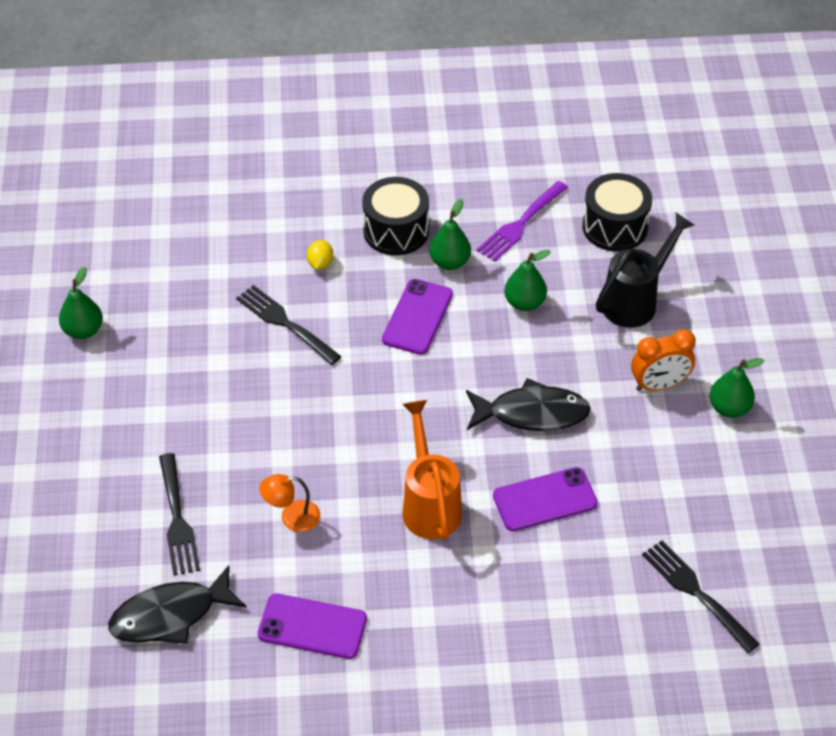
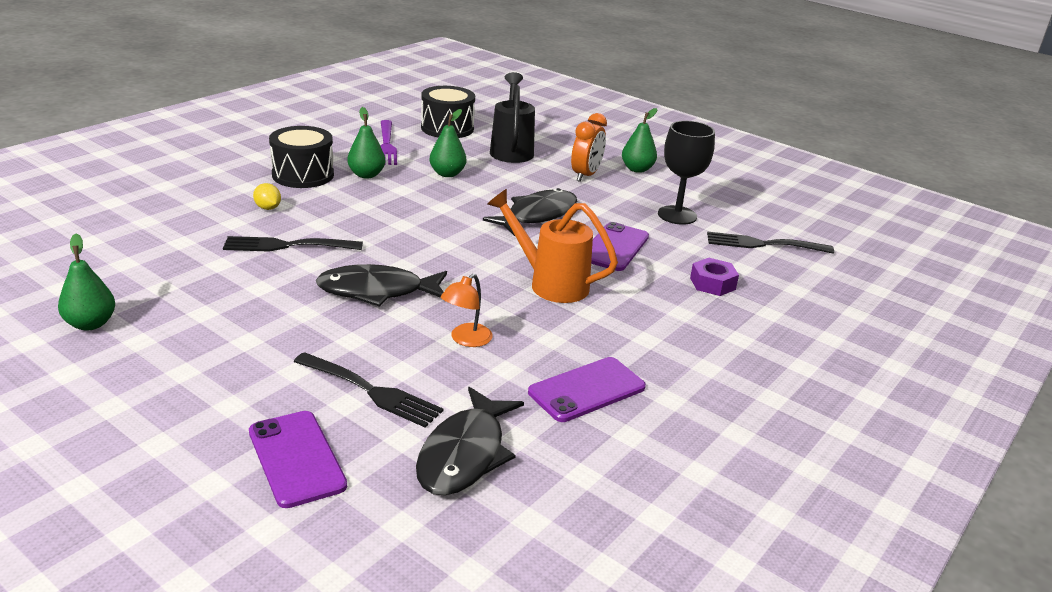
camera: 50 degrees left, 20 degrees down
(290, 421) = (377, 291): none -> black fish
(417, 317) = (386, 205): purple phone -> purple phone (296, 458)
(568, 601) = (712, 283): none -> purple nut
(669, 499) = (677, 215): none -> black goblet

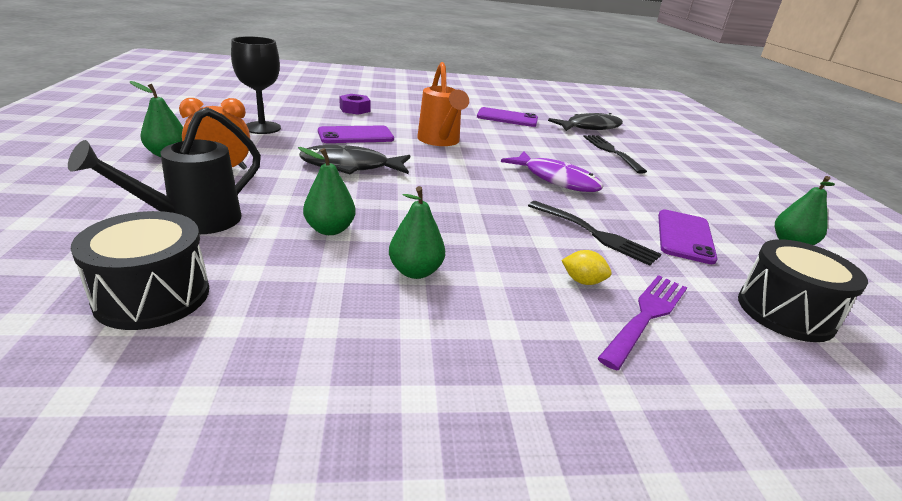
camera: 135 degrees left, 0 degrees up
(268, 208) = (582, 281): yellow lemon -> yellow lemon turned 75 degrees counterclockwise
(296, 458) = (667, 150): purple phone -> purple phone (685, 236)
(303, 175) = (492, 311): black drum -> black drum (785, 312)
(377, 291) = (556, 180): black fish -> purple fish
(386, 145) = (301, 309): purple fork -> purple fork (646, 316)
(466, 340) = (535, 146): orange lamp -> none
(763, 244) = (272, 104): black fork -> none

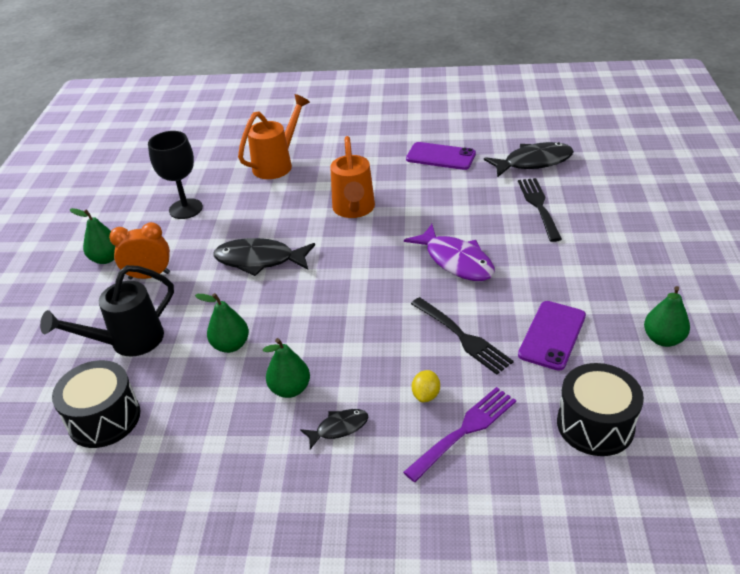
camera: 15 degrees right, 10 degrees up
(354, 109) = (277, 164): purple nut -> orange watering can
(356, 135) = (271, 210): purple phone -> none
(491, 311) = (339, 428): none -> black fish
(582, 281) = (426, 395): yellow lemon -> yellow lemon turned 75 degrees clockwise

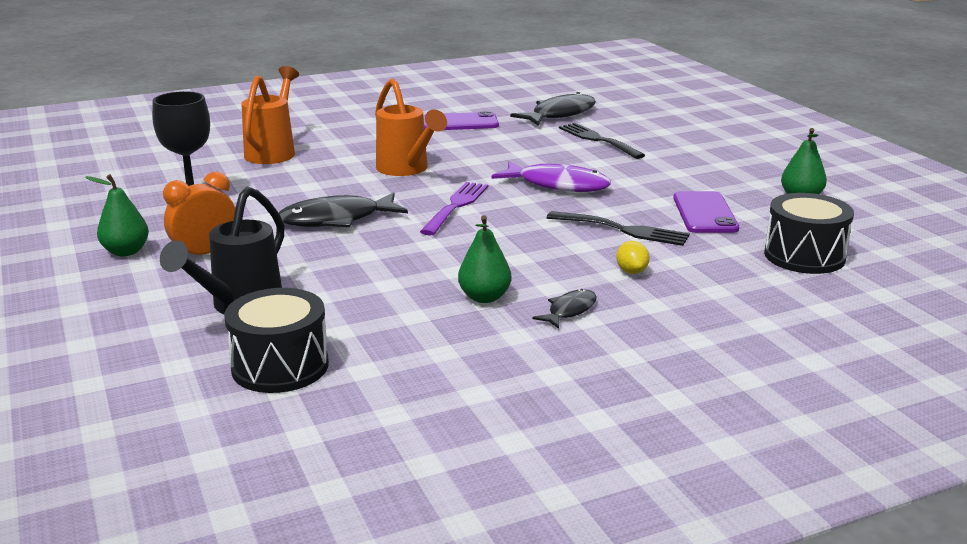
camera: 30 degrees left, 15 degrees down
(231, 345) = (376, 283): green pear -> none
(464, 430) = (695, 284): purple fork -> purple fork (456, 206)

